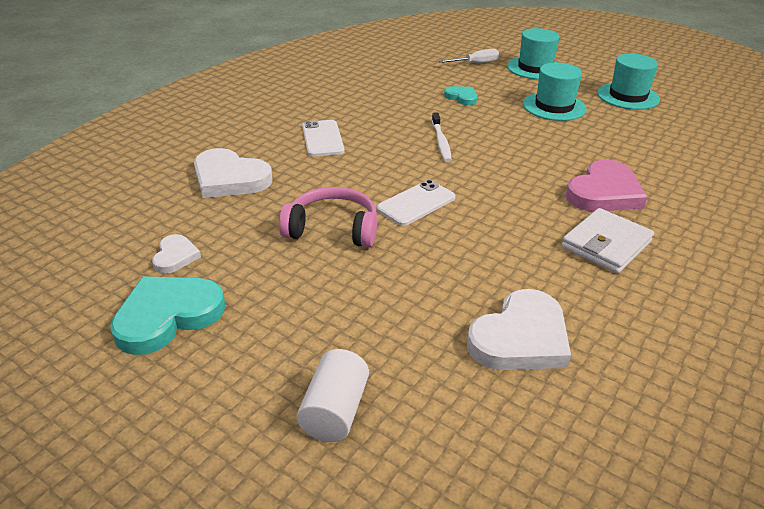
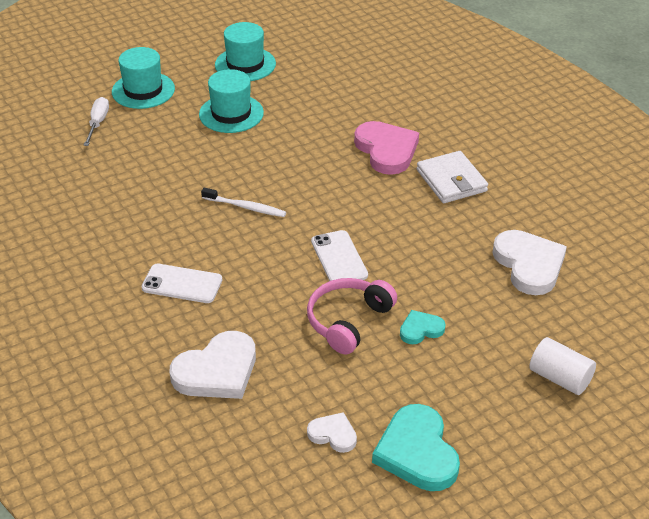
camera: 65 degrees left, 5 degrees up
(462, 97) = (167, 161): turquoise heart -> turquoise heart (420, 329)

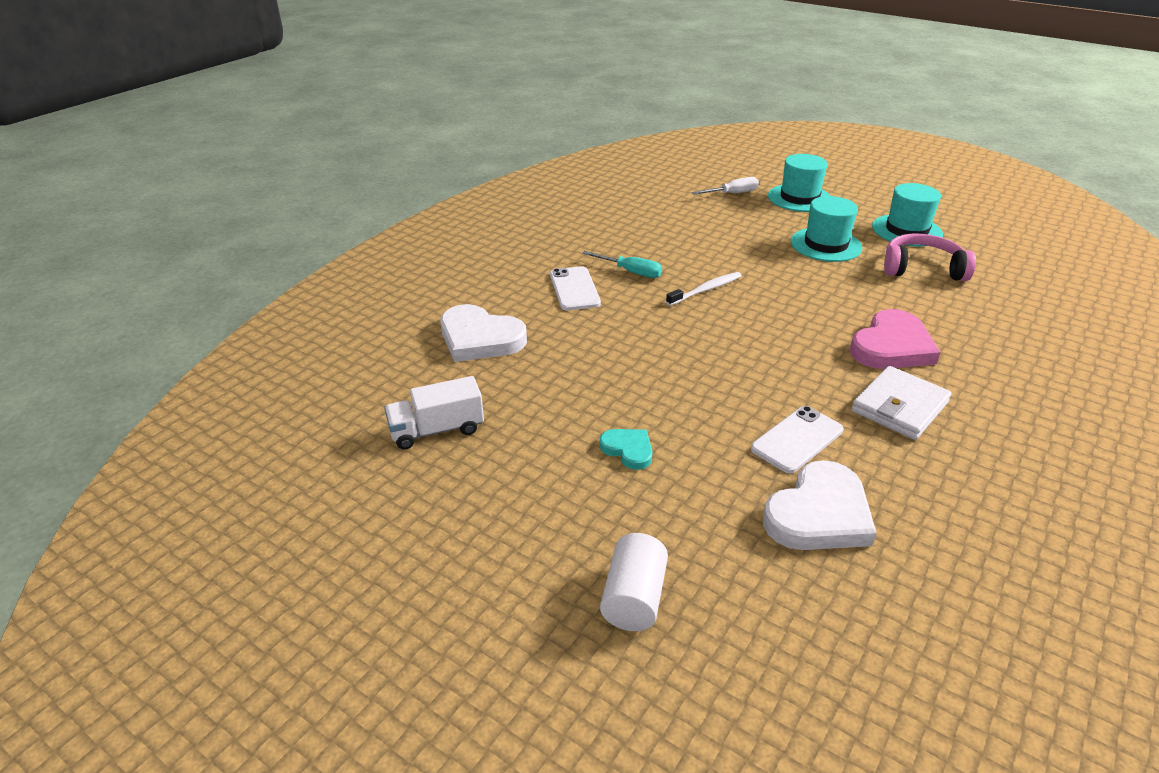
camera: 65 degrees right, 5 degrees down
(182, 239) = (631, 272): none -> turquoise screwdriver
(245, 207) = (705, 290): white toothbrush -> white toothbrush turned 120 degrees counterclockwise
(333, 434) = (437, 430): white heart -> white truck
(339, 258) = (687, 363): white phone -> white phone (797, 439)
(348, 321) = (601, 395): pink headphones -> pink headphones (922, 268)
(417, 452) = (440, 497): turquoise heart -> none

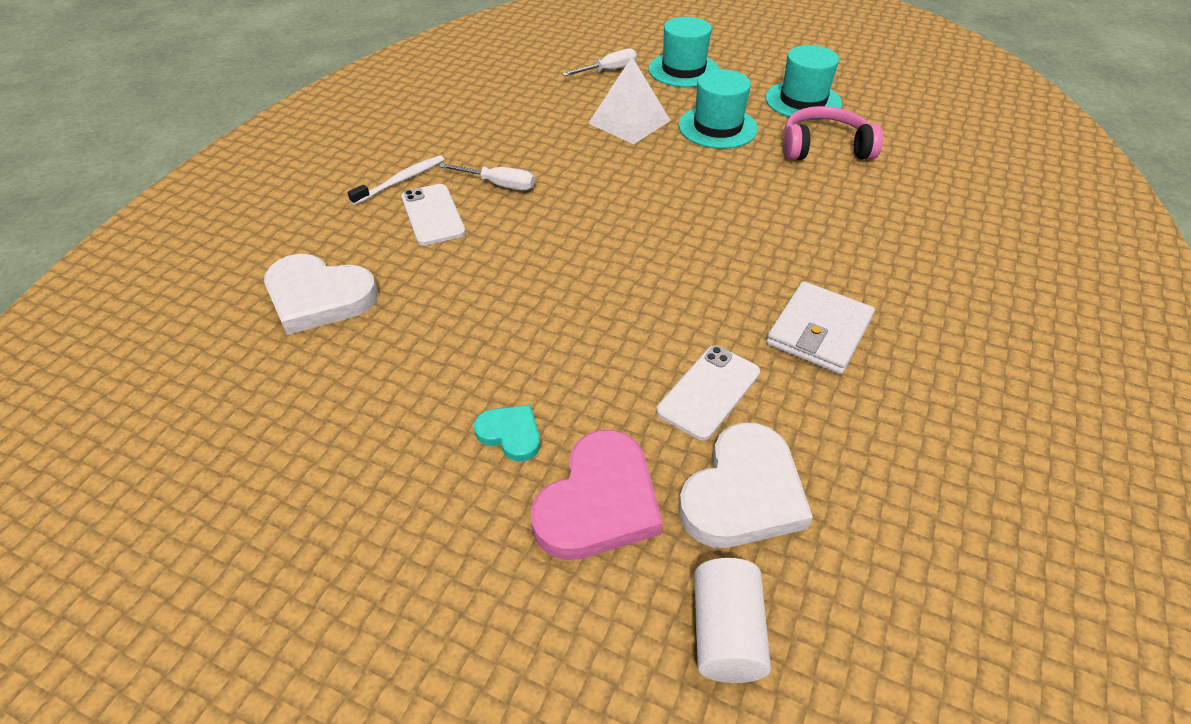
camera: 10 degrees left, 10 degrees up
(437, 430) = (267, 438): white truck -> none
(631, 272) = (499, 185): turquoise screwdriver -> white screwdriver
(633, 598) = (531, 654): white cylinder -> white cylinder (726, 633)
(705, 290) = (587, 200): white toothbrush -> white toothbrush (401, 181)
(747, 234) = (629, 122): none -> white pyramid
(891, 346) = (802, 252): pink heart -> pink heart (598, 502)

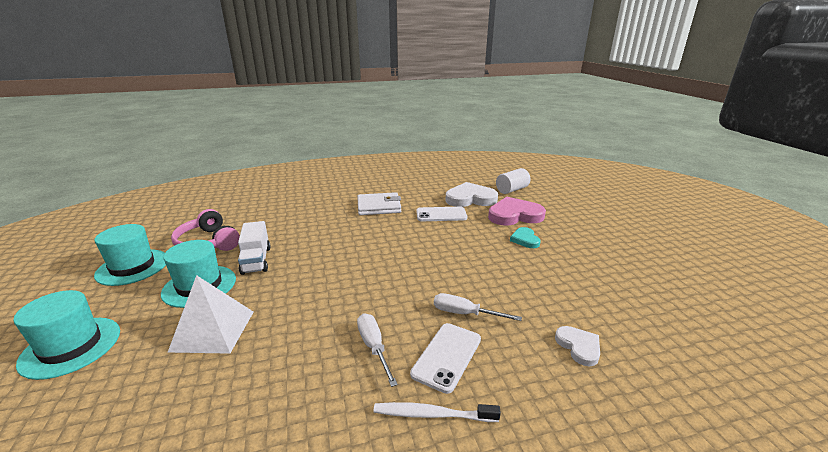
camera: 130 degrees left, 20 degrees down
(319, 297) = (579, 347): white heart -> white heart, size x0.53
(608, 70) = (80, 403): white screwdriver -> white screwdriver (465, 314)
(739, 167) = (256, 260): none -> white truck

